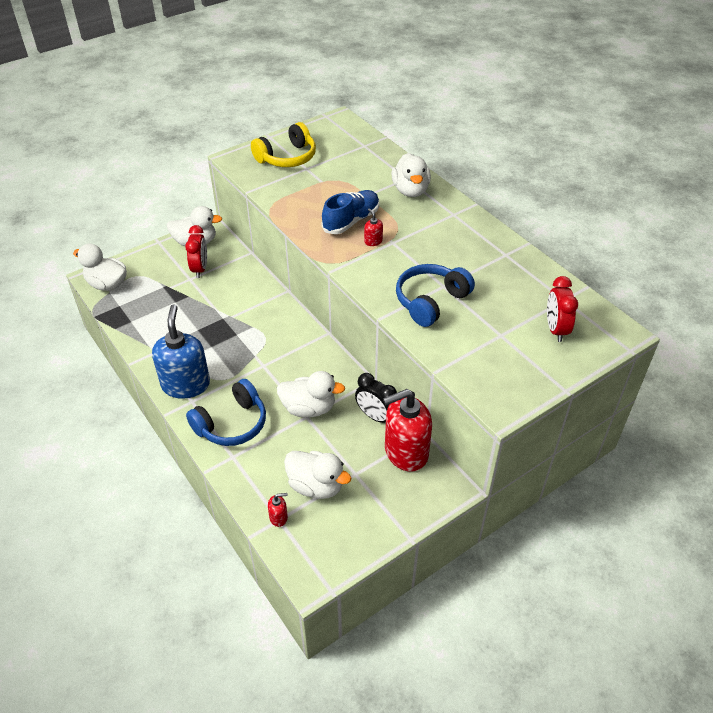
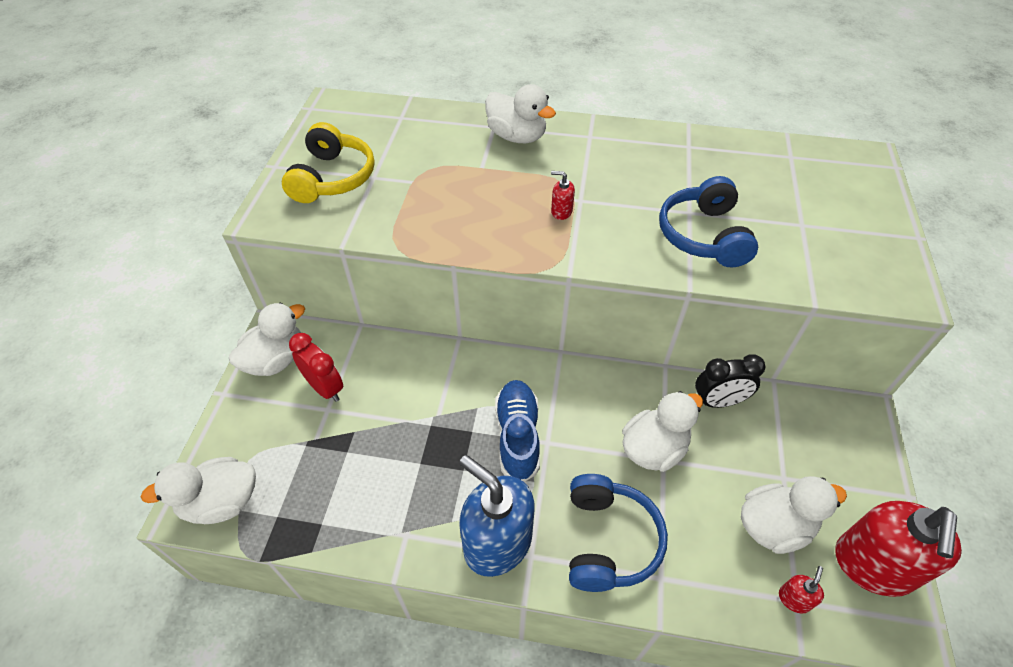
camera: 45 degrees left, 5 degrees up
(351, 221) = (508, 204): blue shoe -> blue shoe (517, 436)
(405, 452) = (788, 414): red soap dispenser -> red soap dispenser (872, 565)
(555, 329) = (828, 188): red clock -> none

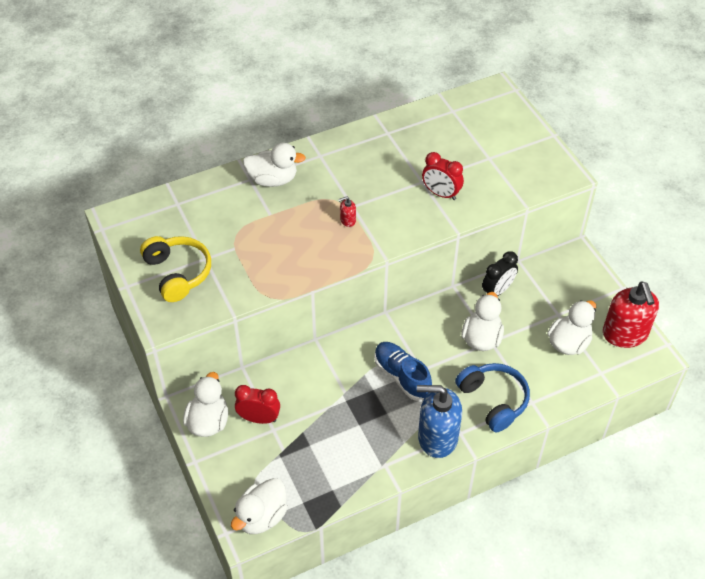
camera: 35 degrees left, 0 degrees up
(703, 235) = (441, 194): blue headphones -> red clock
(794, 599) = (599, 372): red soap dispenser -> none

